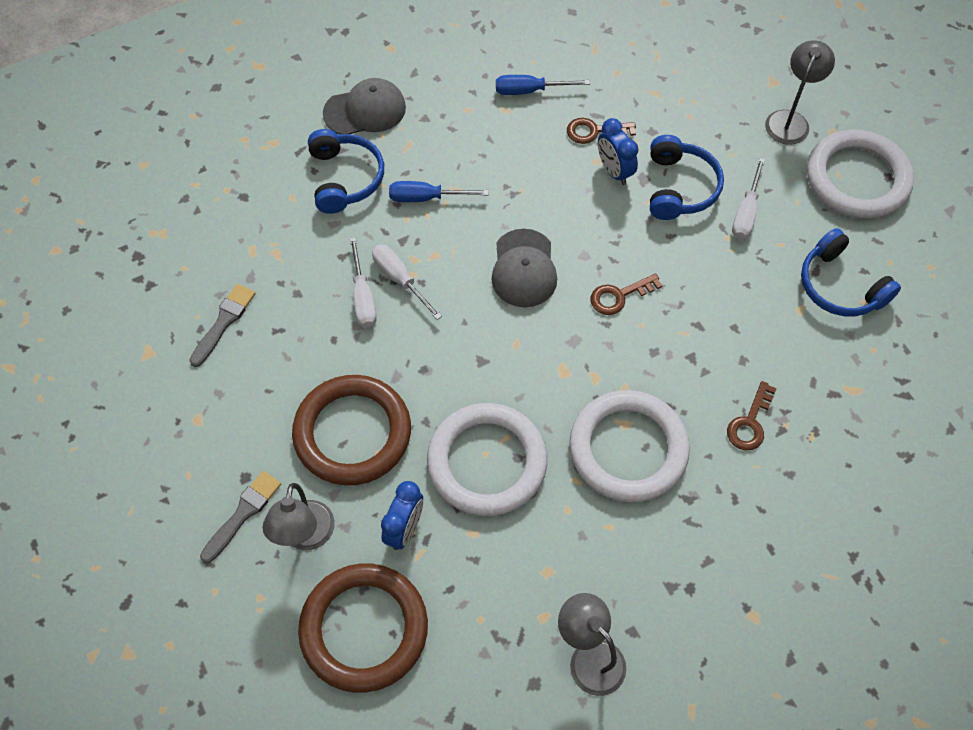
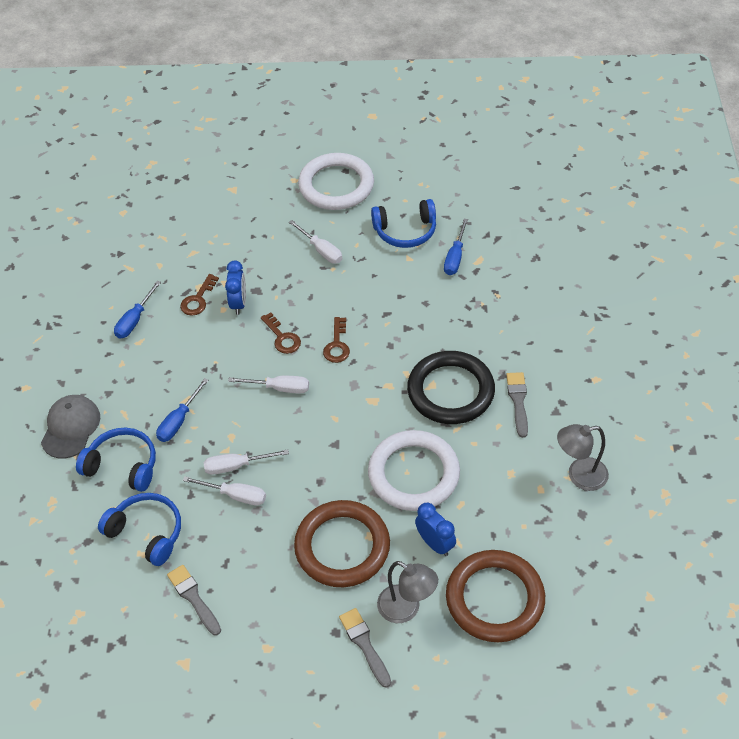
camera: 60 degrees left, 10 degrees down
(524, 269) = (279, 388): grey cap -> white screwdriver
(614, 171) = (238, 303): blue clock -> blue clock turned 90 degrees counterclockwise
(628, 449) = (450, 391): white ring -> black ring
(659, 534) = (518, 401): none -> grey brush
(679, 187) = (277, 275): blue headphones -> blue headphones (146, 533)
(750, 422) = (470, 320): brown key -> brown key (282, 337)
(790, 120) = (269, 195): grey lamp -> none
(838, 360) = (455, 257): none -> blue screwdriver

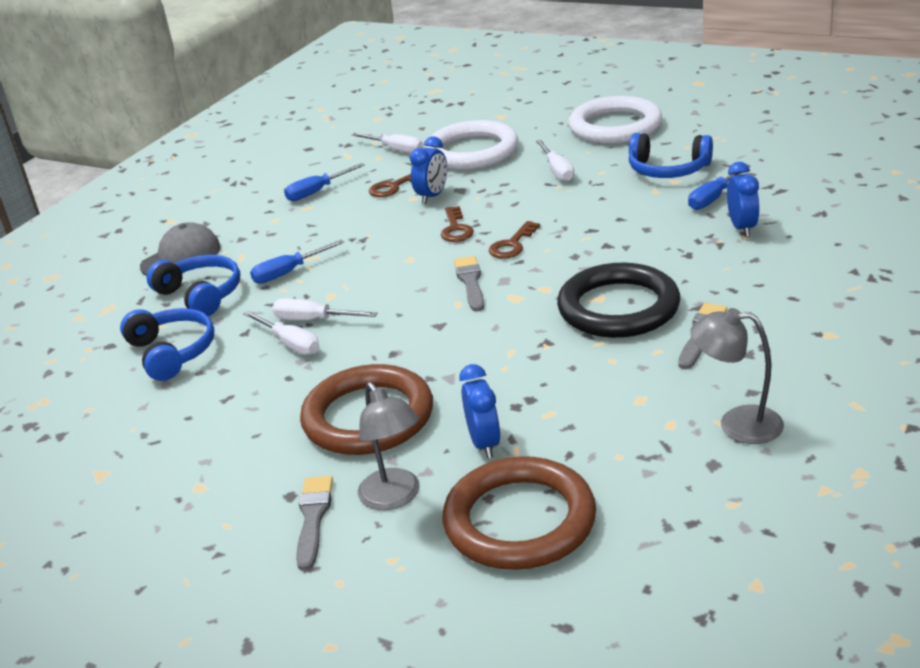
camera: 30 degrees right, 20 degrees down
(193, 598) = (165, 419): grey brush -> grey brush (470, 282)
(279, 388) = (417, 267): white screwdriver -> white screwdriver (396, 150)
(413, 474) = (511, 371): white ring -> white ring (472, 151)
(491, 286) = (742, 228): none -> blue clock

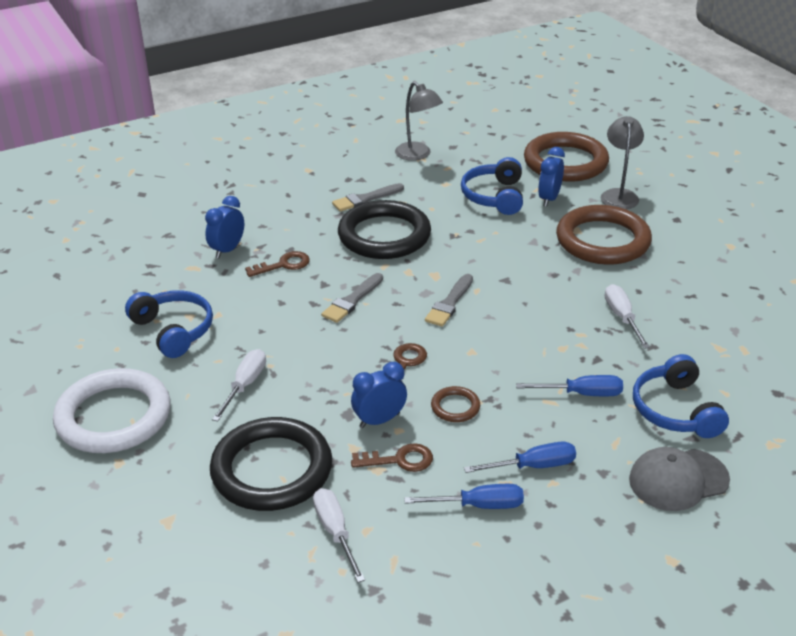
camera: 150 degrees left, 5 degrees up
(172, 352) = (722, 356): blue headphones -> blue headphones (494, 196)
(313, 518) = (669, 203): grey brush -> grey brush (352, 300)
(314, 320) = (591, 330): white screwdriver -> none
(384, 224) = (455, 407): none -> brown ring
(472, 151) = (272, 469): white ring -> black ring
(512, 245) = (383, 321): brown key -> brown key (283, 265)
(713, 198) = (197, 283): blue screwdriver -> blue screwdriver (533, 466)

